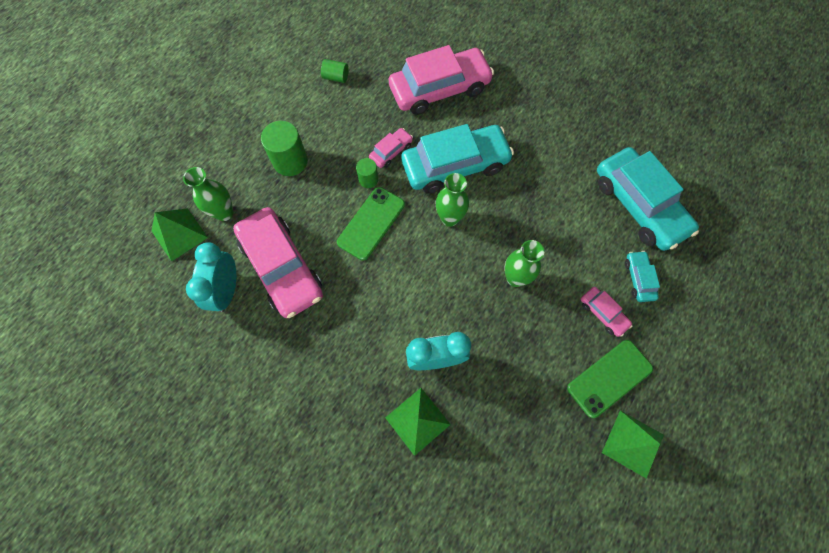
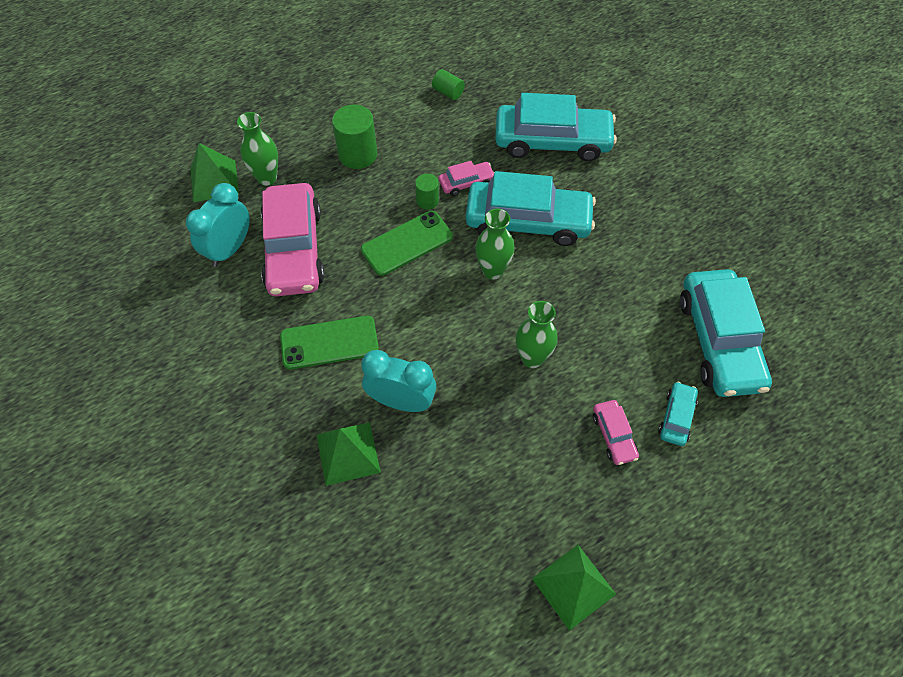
camera: 25 degrees right, 10 degrees down
(439, 89) = (552, 141): pink car -> turquoise car
(609, 378) = (584, 505): green phone -> green phone (329, 343)

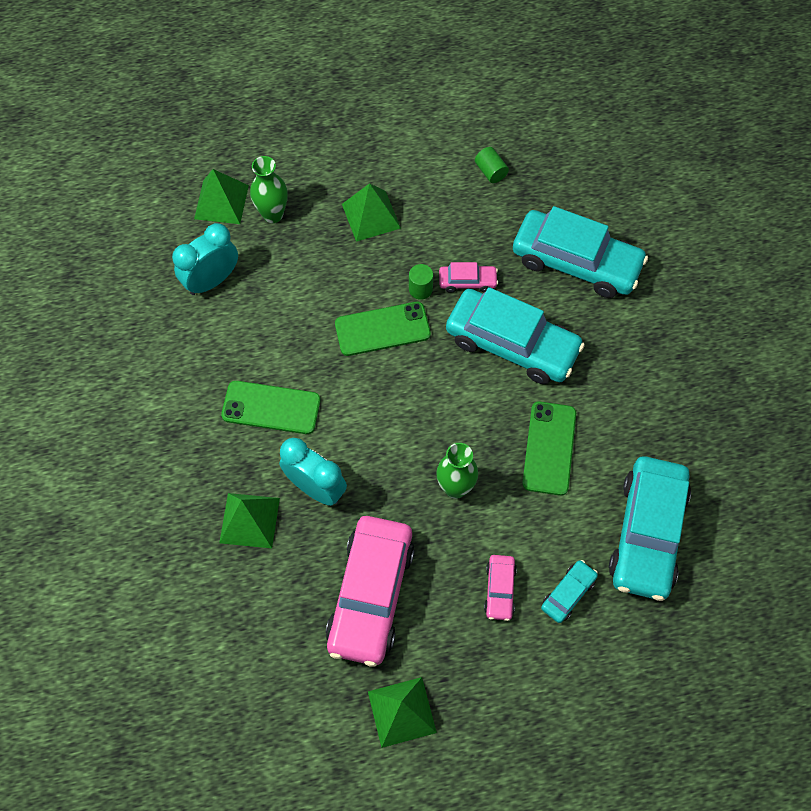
camera: 20 degrees right, 5 degrees up
(294, 249) = (272, 300): pink car -> pink car (371, 594)
(358, 154) = (371, 216): green cylinder -> green pyramid
(493, 270) = (455, 385): green vase -> none
(600, 297) = (549, 448): none -> green phone

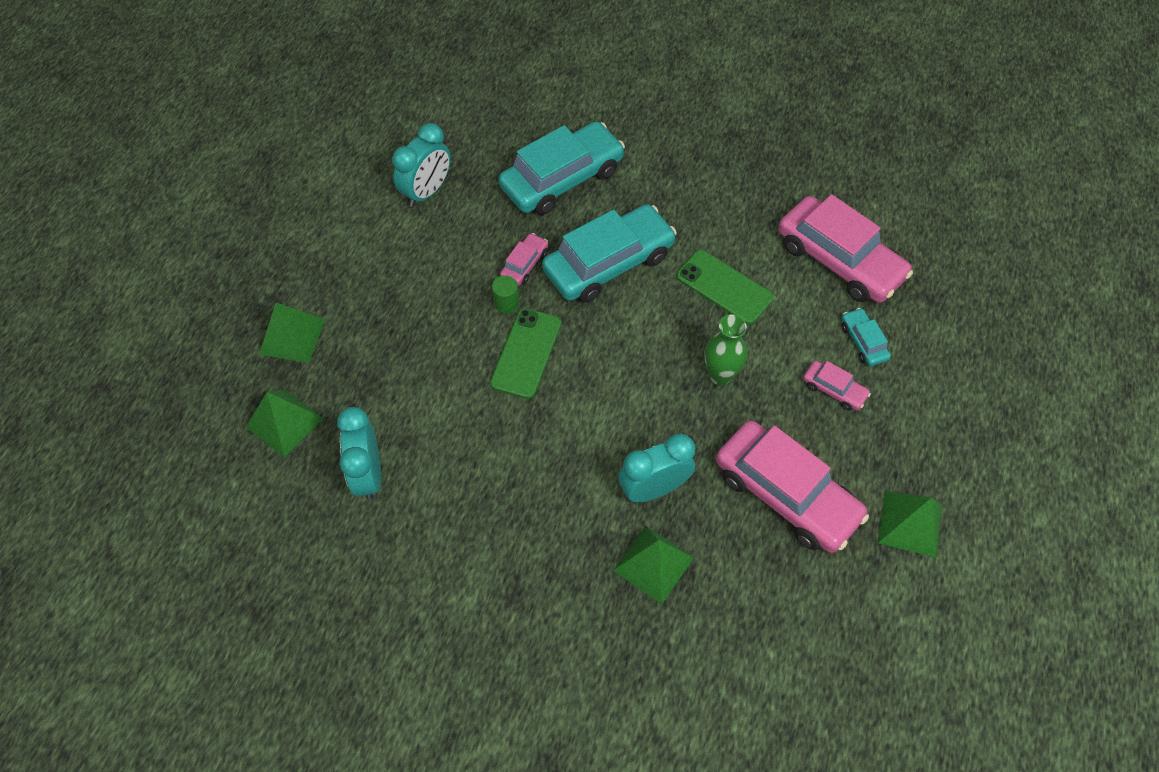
camera: 60 degrees left, 5 degrees down
(271, 408) = (546, 487): green phone -> none
(273, 214) = (335, 384): green vase -> none
(371, 216) = (401, 304): green pyramid -> green pyramid (292, 336)
(490, 171) = (427, 192): green cylinder -> turquoise clock
(647, 533) = (839, 260): turquoise car -> pink car

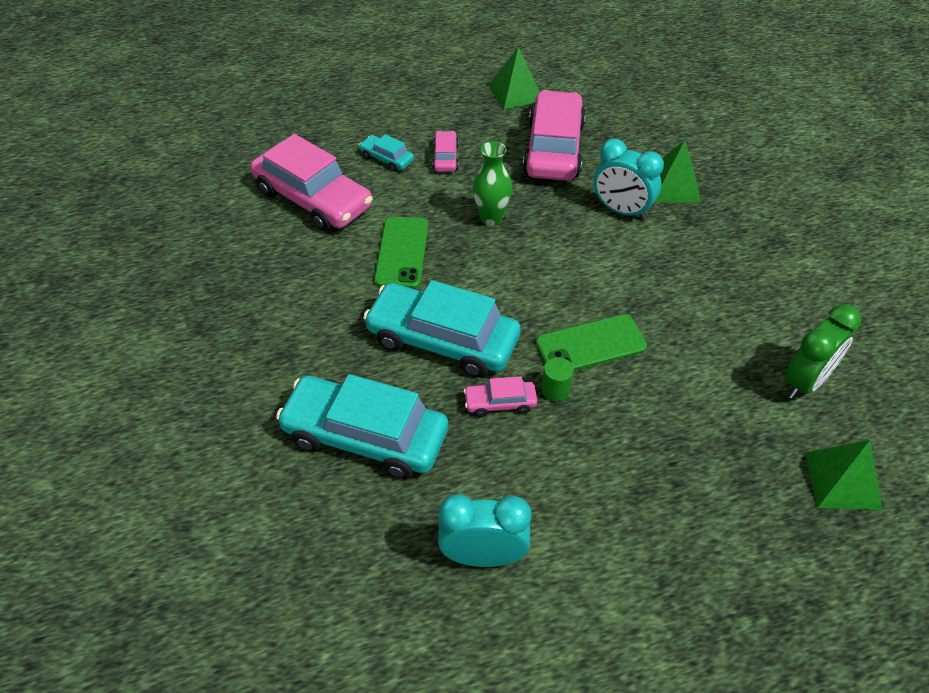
camera: 125 degrees left, 10 degrees down
(292, 336) = (767, 548): green pyramid -> none
(368, 474) = (806, 382): turquoise clock -> green clock
(839, 260) = (313, 199): pink car -> pink car turned 120 degrees clockwise
(863, 341) = (387, 158): turquoise car -> turquoise car turned 90 degrees clockwise

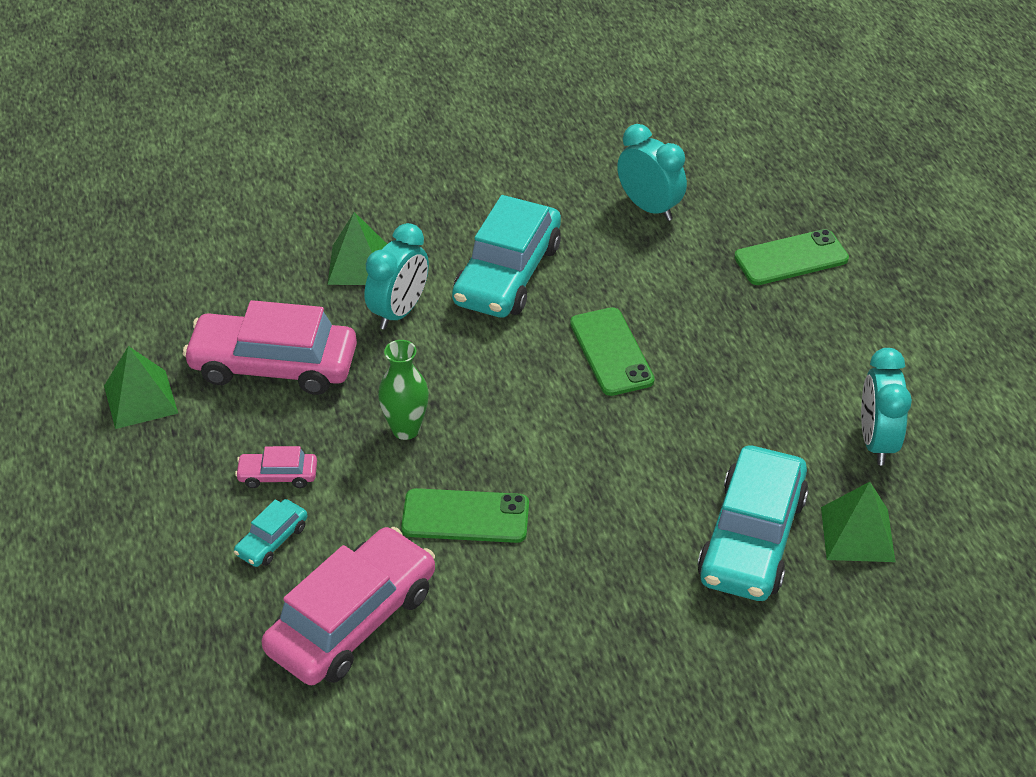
camera: 90 degrees left, 5 degrees down
(442, 340) = (611, 474): turquoise car -> turquoise car (507, 274)
(500, 403) = (695, 426): pink car -> none
(555, 390) = (675, 382): green cylinder -> none
(756, 505) = (791, 258): none -> green phone
(806, 382) = (649, 207): green clock -> turquoise clock
(842, 480) = (757, 204): green pyramid -> green pyramid (857, 534)

